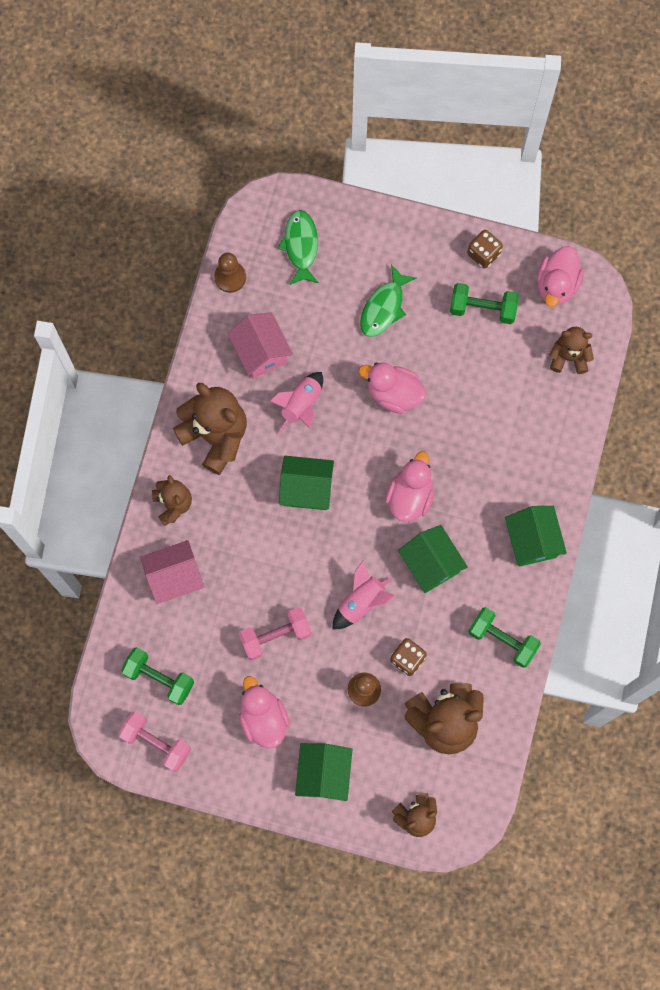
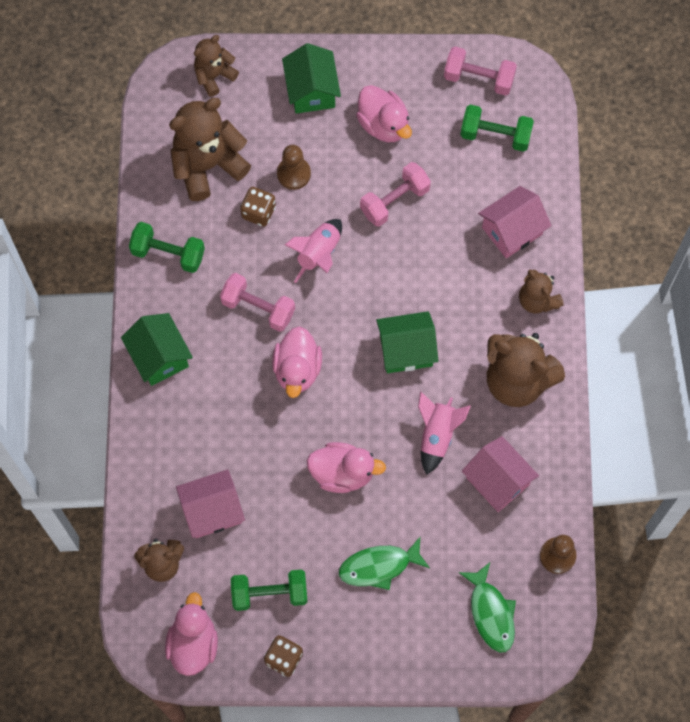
camera: 165 degrees right, 5 degrees down
(384, 307) = (379, 566): green fish -> green fish turned 120 degrees counterclockwise
(431, 564) = (258, 308): green house -> pink dumbbell
(515, 390) = (212, 510): none -> pink house

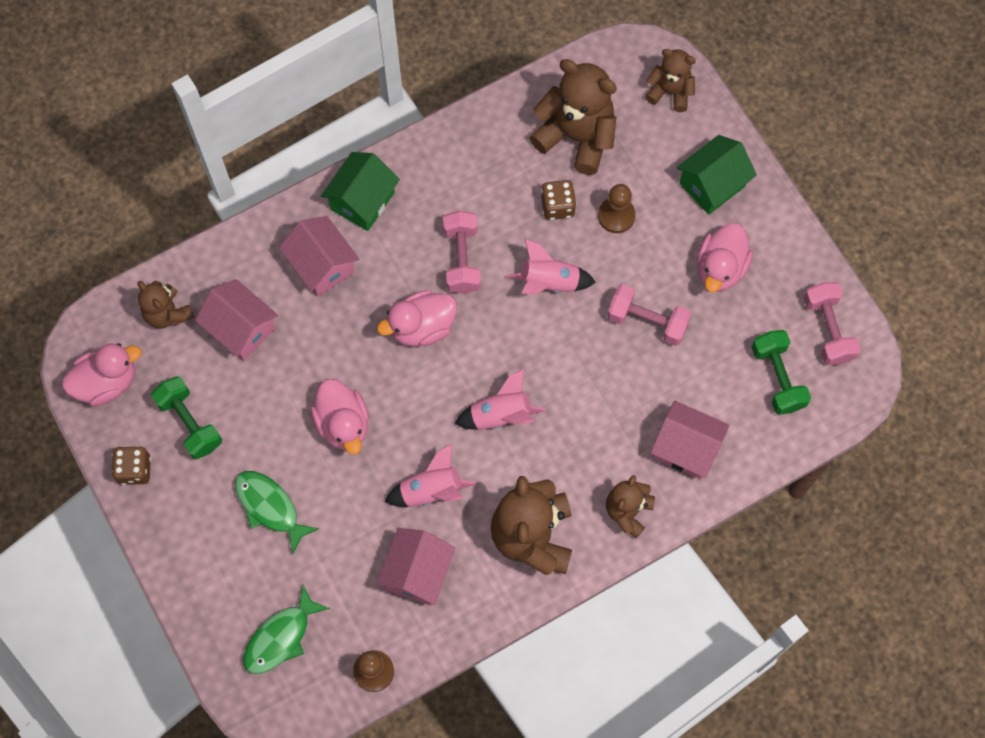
camera: 60 degrees right, 0 degrees up
(168, 253) = (467, 152): green dumbbell -> none
(196, 418) = (322, 265): none -> pink house
(406, 350) = (500, 415): green house -> pink rocket

